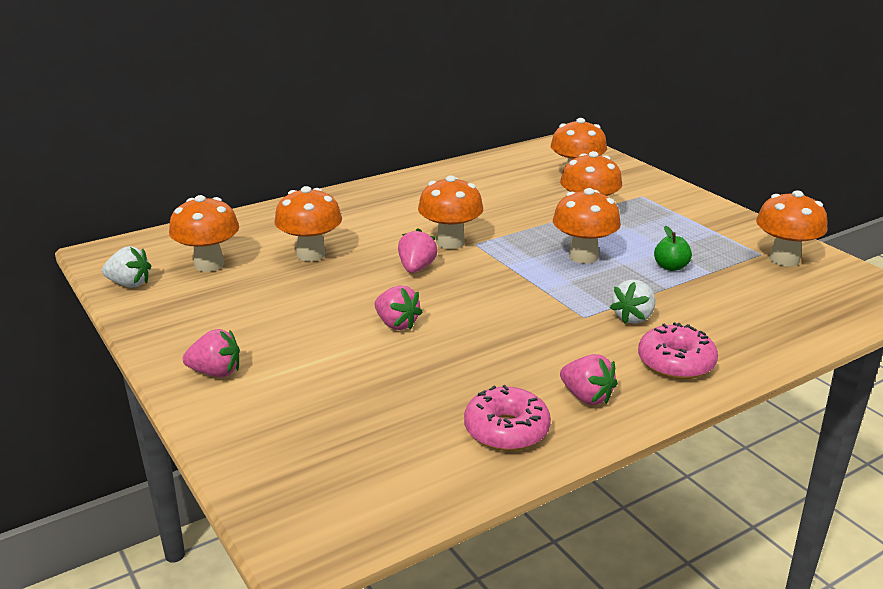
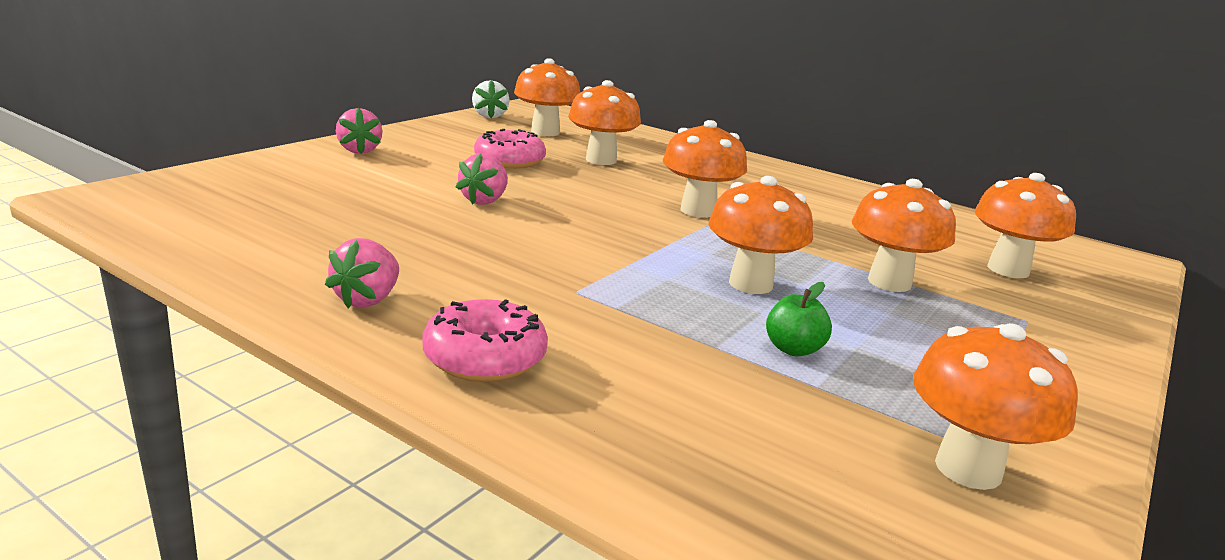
camera: 65 degrees right, 5 degrees down
(416, 268) = (616, 200): pink strawberry -> none
(506, 430) = (283, 261): pink donut -> pink donut (509, 161)
(633, 317) = (599, 323): white strawberry -> none

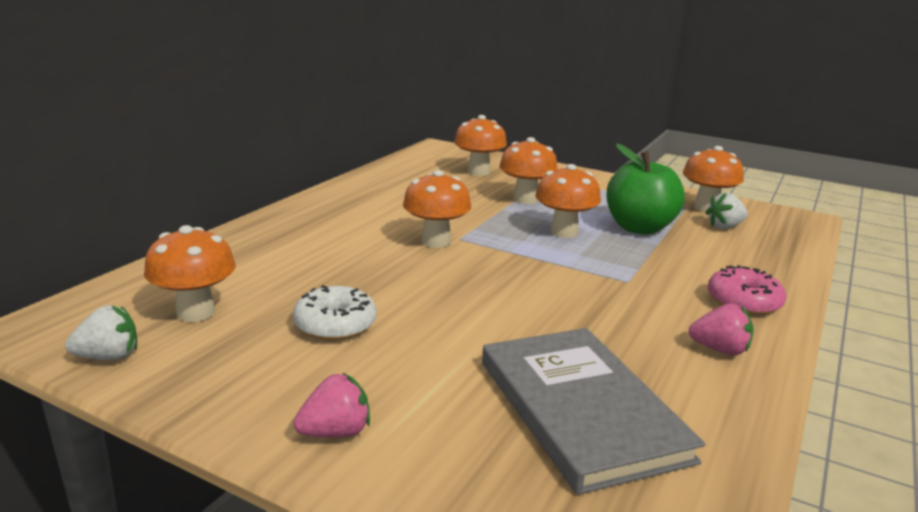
camera: 95 degrees left, 0 degrees up
(319, 214) = (581, 409): none -> grey book
(484, 201) = (475, 327): pink strawberry -> none
(509, 161) = (335, 325): pink donut -> white donut
(601, 160) = (307, 279): orange mushroom -> none
(793, 349) = (639, 228): green apple -> green apple, size x2.26
(840, 454) = (724, 226): none -> white strawberry

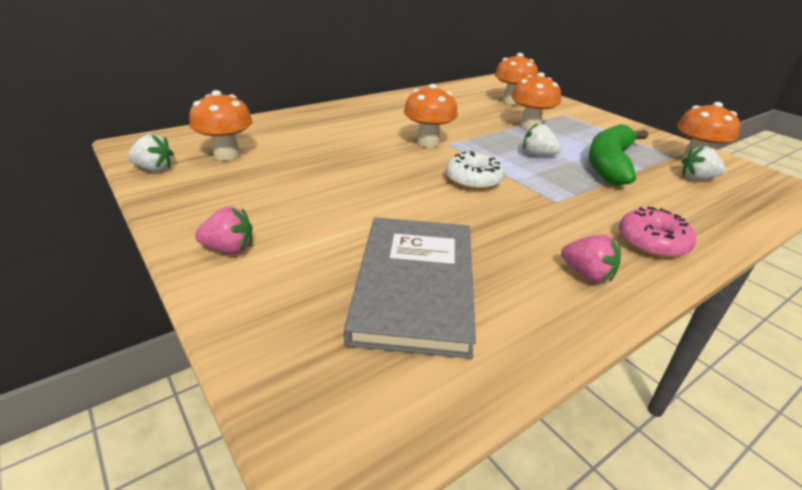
camera: 25 degrees right, 10 degrees up
(335, 325) = (301, 182): white donut -> white donut (473, 180)
(564, 232) = (537, 155): orange mushroom -> white strawberry
(639, 228) = (610, 164): green apple -> green banana

